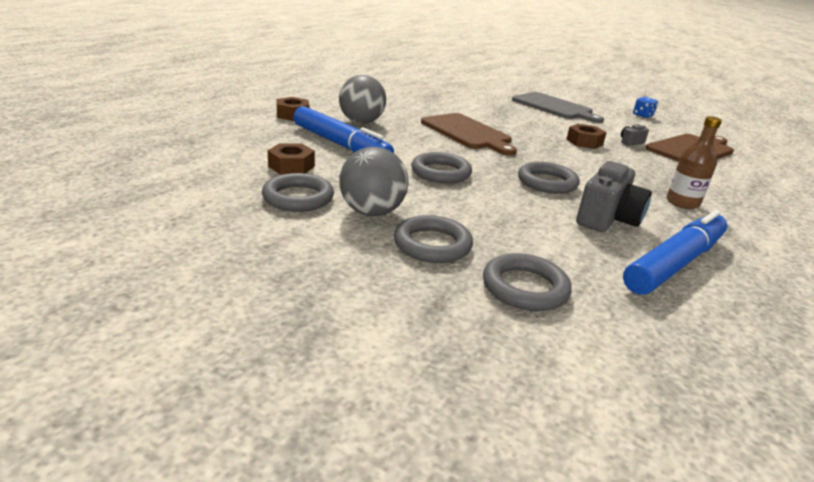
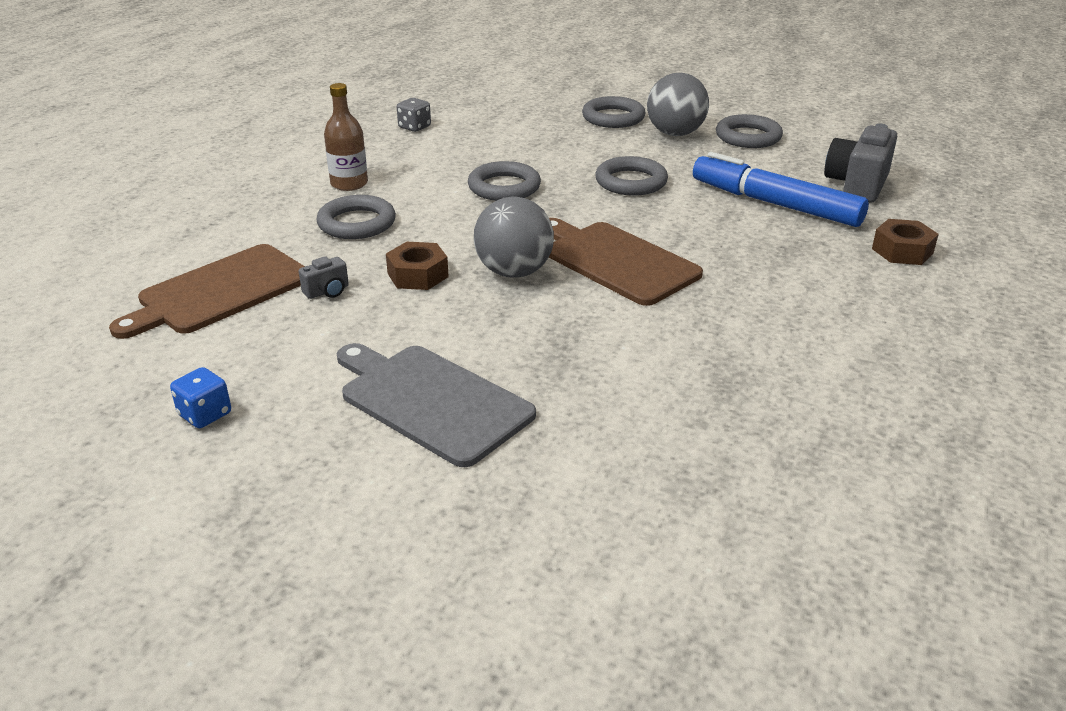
camera: 175 degrees right, 5 degrees up
(291, 166) = (792, 166): brown nut -> none
(361, 122) = (790, 254): grey ball -> grey ball (514, 272)
(525, 288) = (541, 102): grey ring -> grey ring (357, 223)
(607, 219) = (453, 154): grey camera -> grey camera (857, 185)
(675, 263) = (414, 127): blue marker -> grey dice

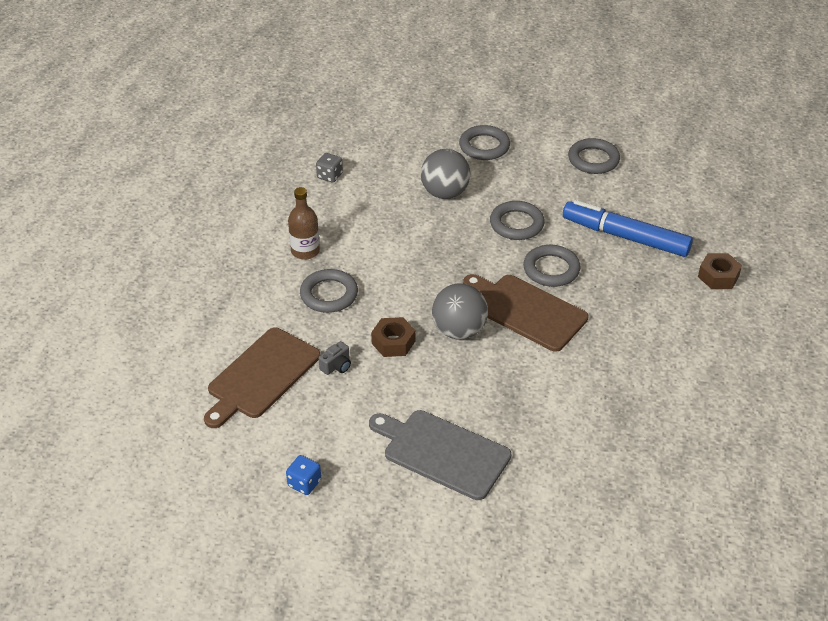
camera: 10 degrees left, 10 degrees up
(504, 187) = (424, 241): grey ring -> grey ring (551, 269)
(675, 133) = (537, 161): grey ball -> grey ball (445, 193)
(857, 185) = (681, 208): grey camera -> none

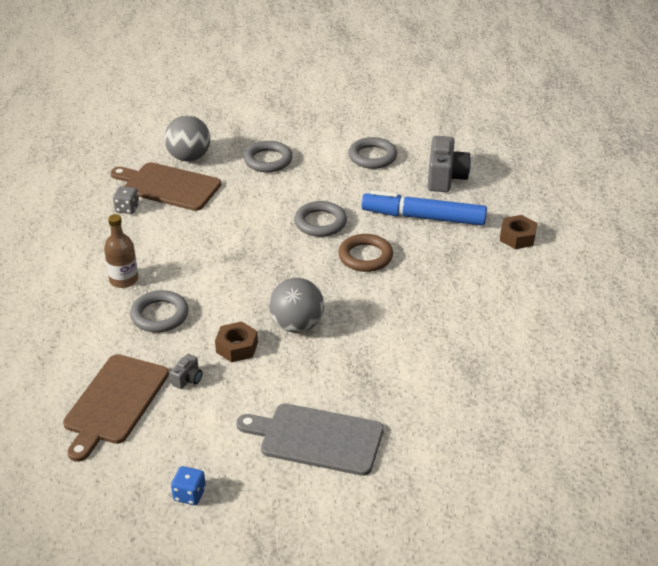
camera: 15 degrees left, 5 degrees down
(445, 193) = (244, 206): grey ball -> grey ball (189, 157)
(526, 311) = (355, 297): brown cutting board -> brown cutting board (168, 186)
(551, 269) = (365, 256): grey ring -> brown ring
(663, 196) = (445, 178): none -> grey camera

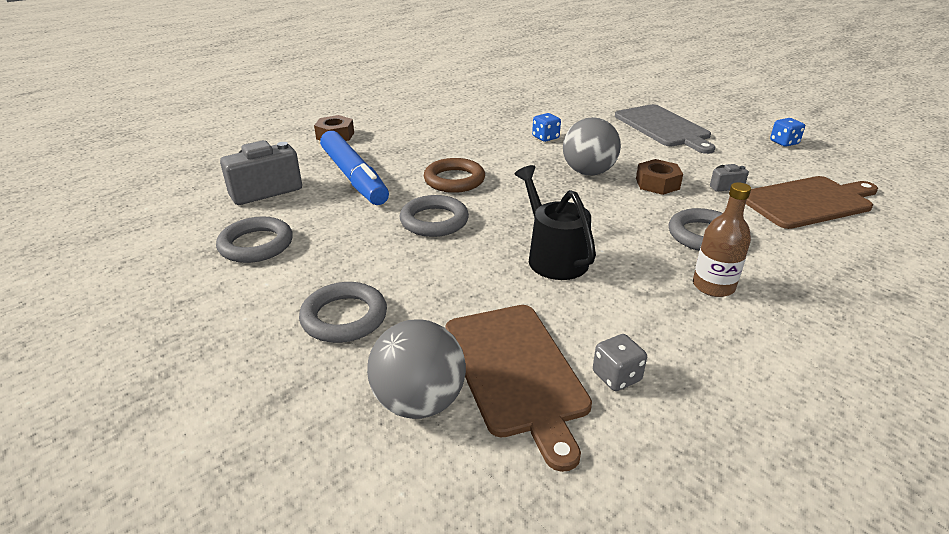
camera: 130 degrees left, 5 degrees down
(224, 243) = (553, 257): none -> black watering can
(385, 345) = (545, 137): none -> blue dice

